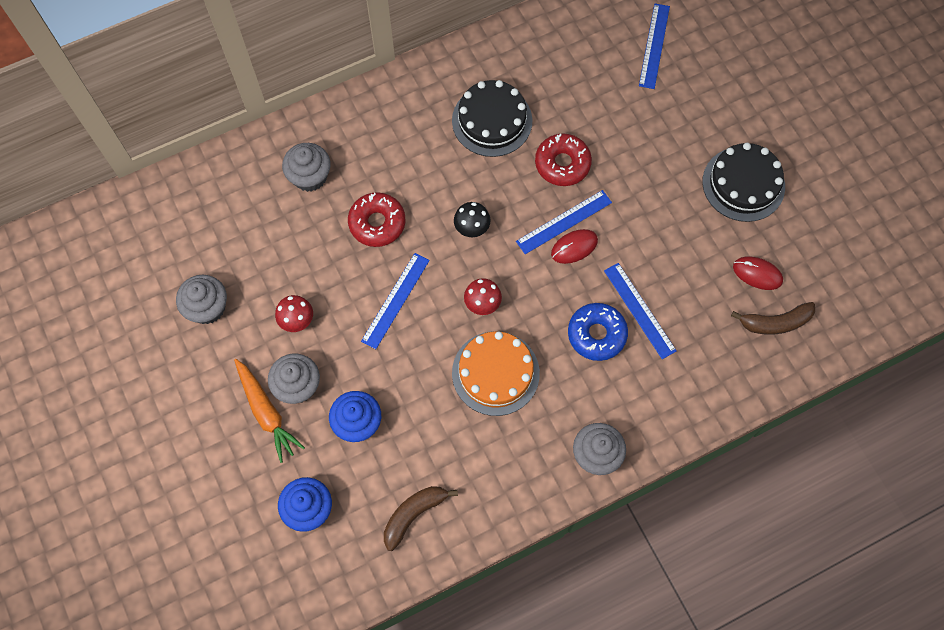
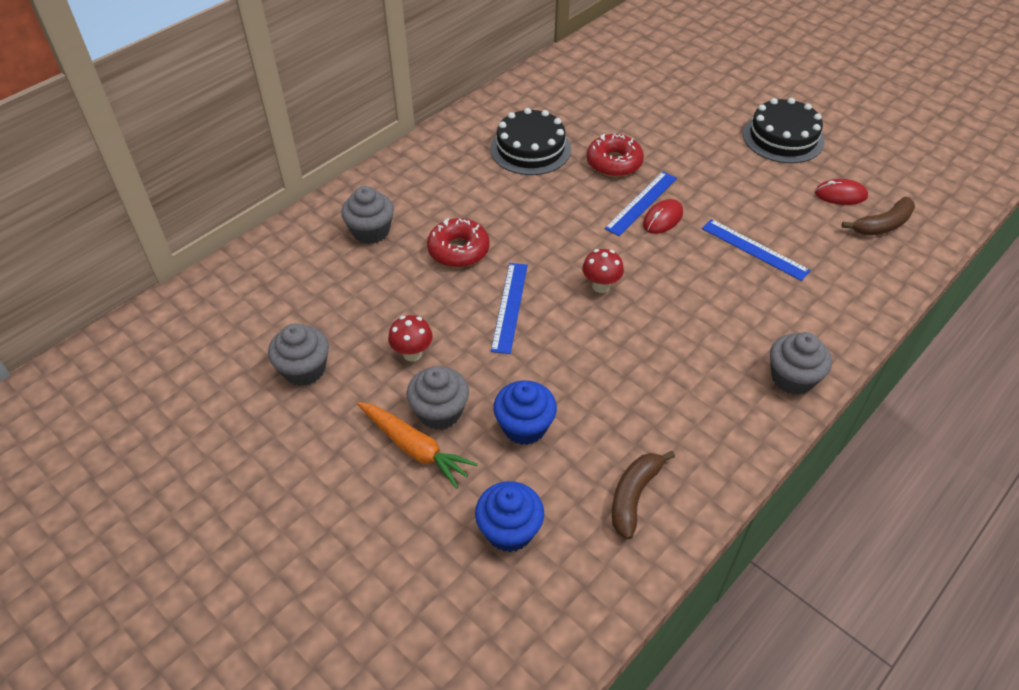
camera: 20 degrees left, 20 degrees down
(472, 229) = (556, 230): black mushroom -> none
(495, 373) = (647, 338): orange cake -> none
(596, 334) = (727, 279): blue donut -> none
(654, 46) = (645, 69): blue ruler -> none

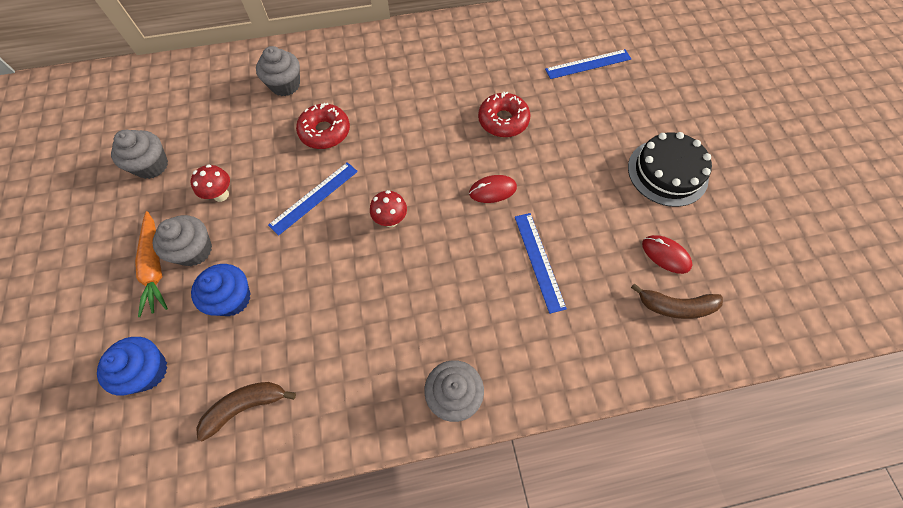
camera: 35 degrees right, 15 degrees up
(530, 149) = (453, 76): black cake -> none
(641, 203) = (490, 167): blue ruler -> blue ruler (588, 64)

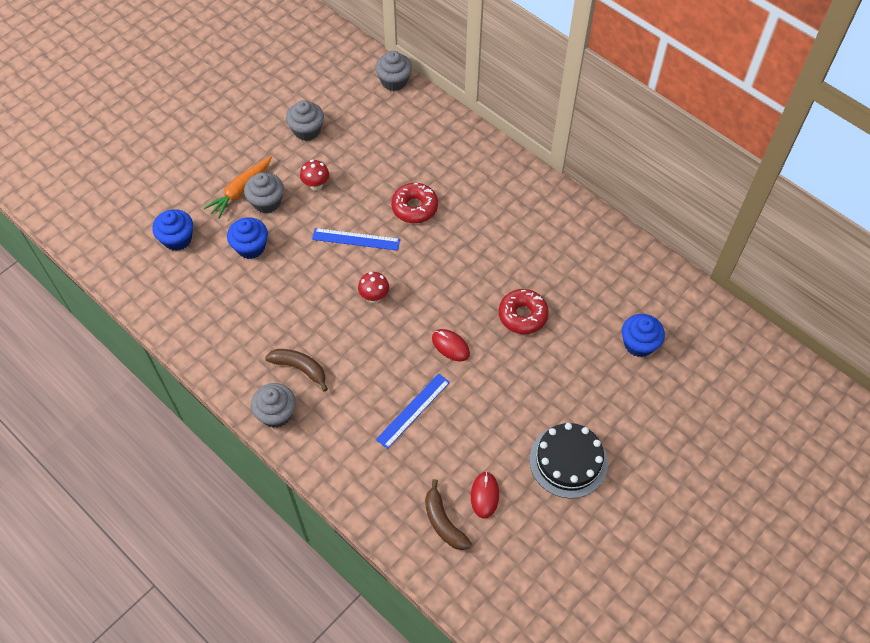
camera: 55 degrees right, 5 degrees down
(245, 406) = (191, 304): brown banana -> brown banana (299, 368)
(285, 85) = (435, 154): grey cupcake -> grey cupcake (394, 81)
(588, 64) = (639, 344): blue ruler -> blue cupcake

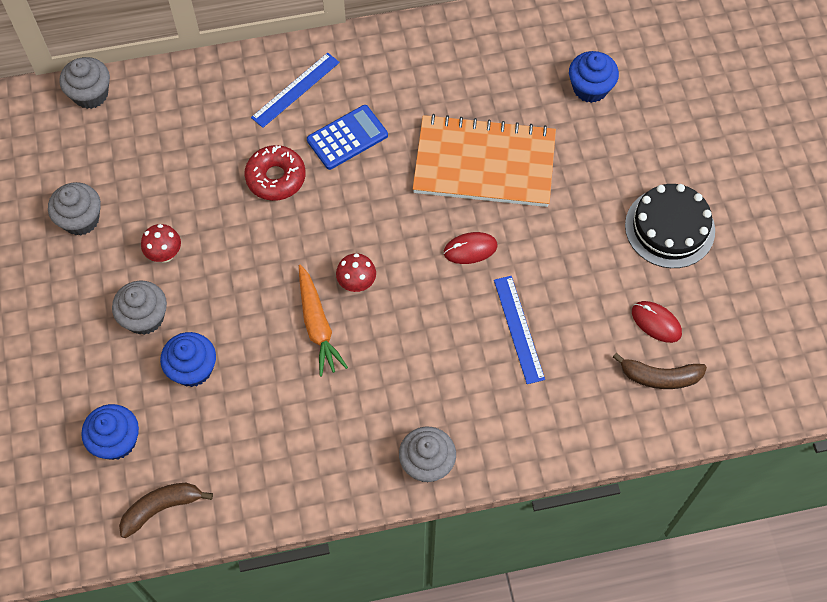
camera: 55 degrees left, 5 degrees up
(240, 190) = (105, 335): orange carrot -> orange carrot (317, 325)
(299, 368) = (389, 408): brown banana -> brown banana (161, 508)
(356, 239) = (270, 258): blue ruler -> blue ruler (295, 90)
(475, 227) = (347, 137): none -> blue calculator
(522, 315) = (484, 163): red donut -> orange notebook

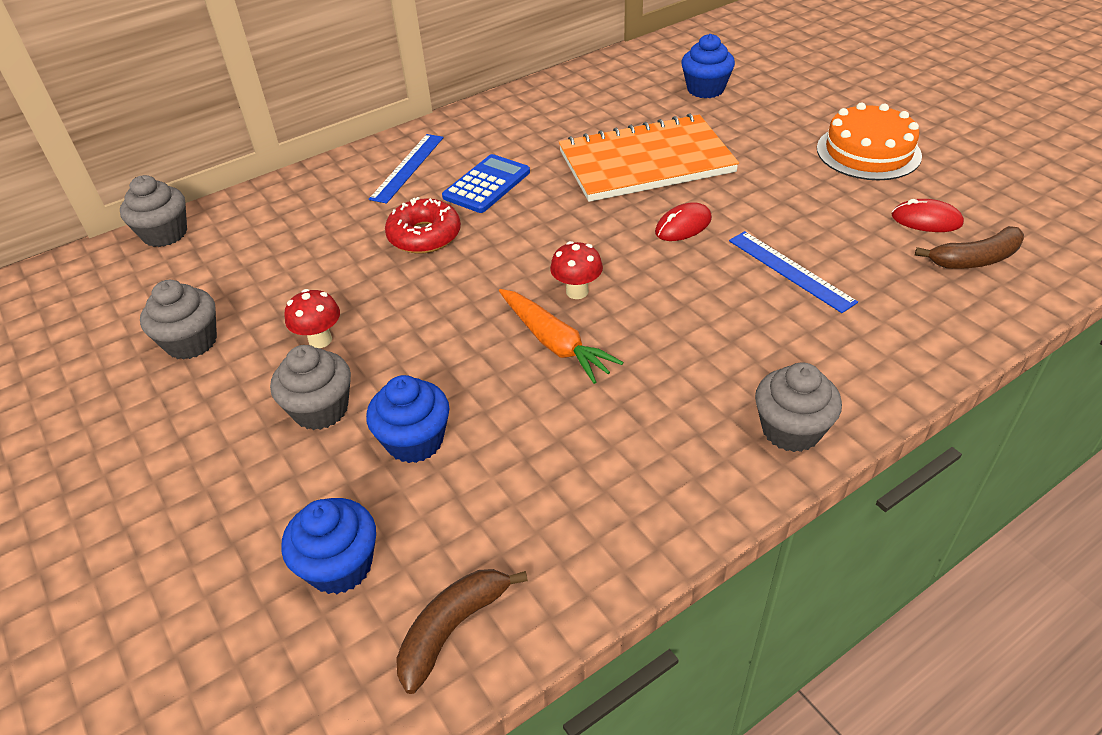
camera: 20 degrees left, 20 degrees down
(669, 228) = (868, 152): black cake -> orange cake

